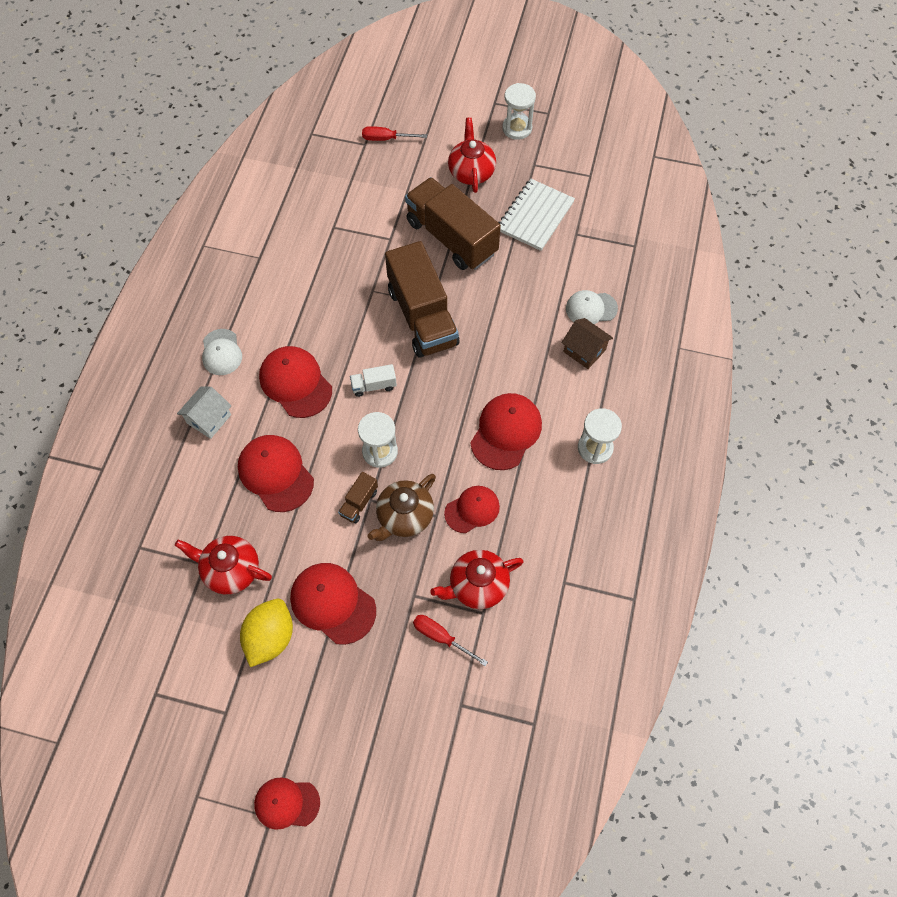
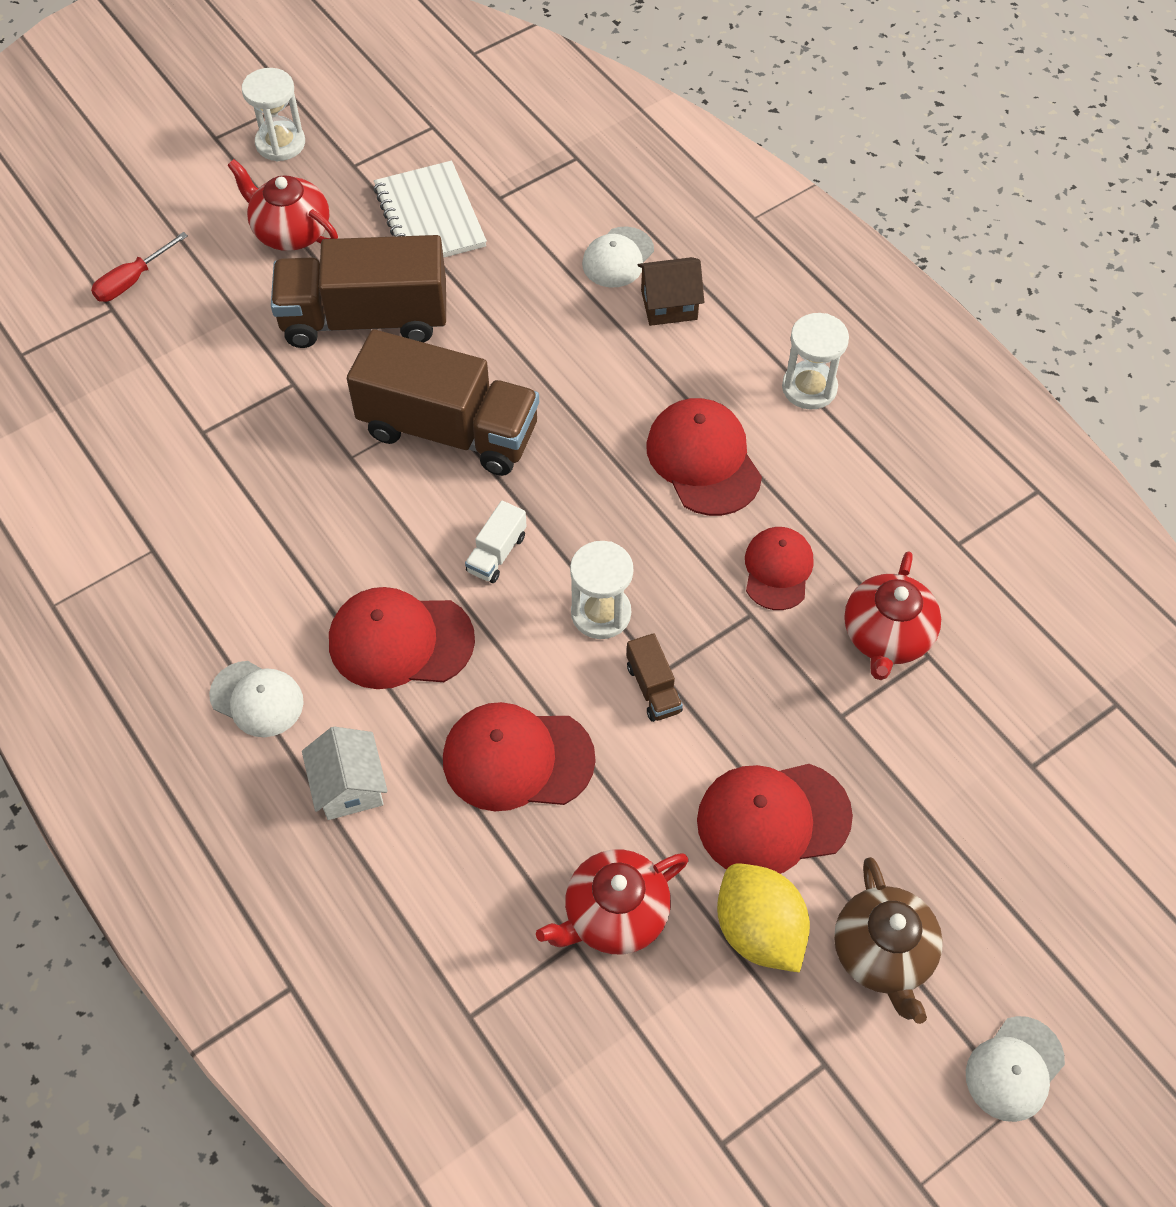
camera: 50 degrees left, 5 degrees down
(286, 803) = (1014, 1069): red cap -> white cap
(404, 517) = (720, 650): brown teapot -> brown teapot (883, 953)
(441, 637) = (924, 725): red screwdriver -> none

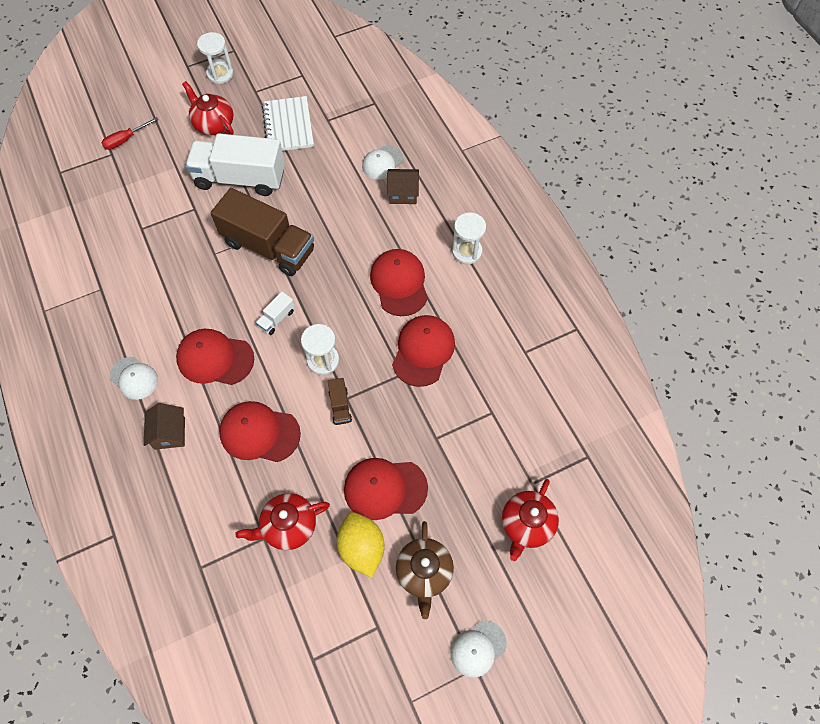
camera: 10 degrees right, 5 degrees up
(349, 786) = (169, 433): white house -> brown house
(365, 319) = (240, 178): brown truck -> white truck
(778, 570) = (423, 351): red cap -> red cap, size x1.53
(886, 636) = (472, 398): red teapot -> red teapot (526, 525)

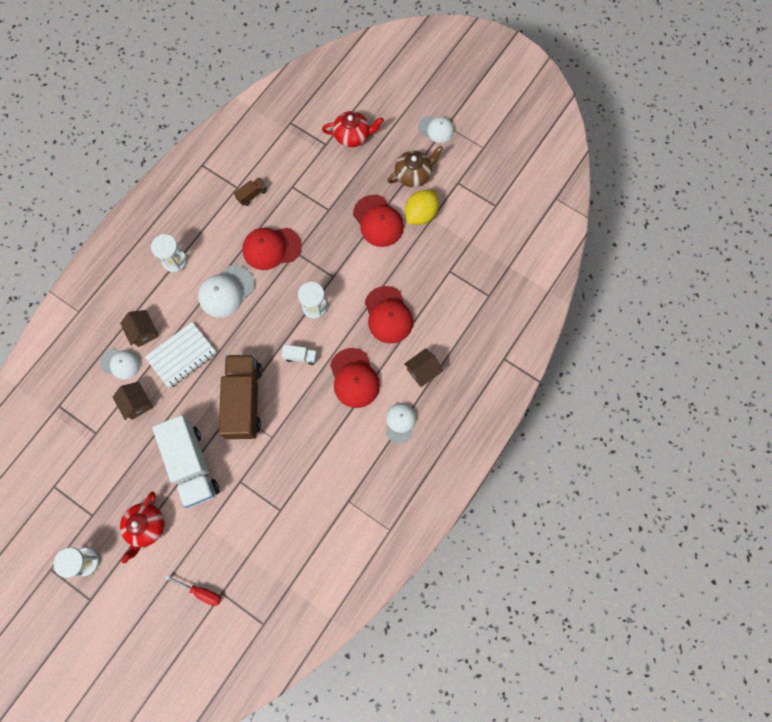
camera: 120 degrees left, 10 degrees up
(288, 126) = (118, 461): white notebook -> white notebook (182, 356)
(288, 526) = (434, 261): red teapot -> none
(332, 160) = (137, 403): none -> brown house
(340, 406) = (340, 277): brown truck -> brown truck (252, 195)
(399, 283) = (226, 291): red cap -> white cap

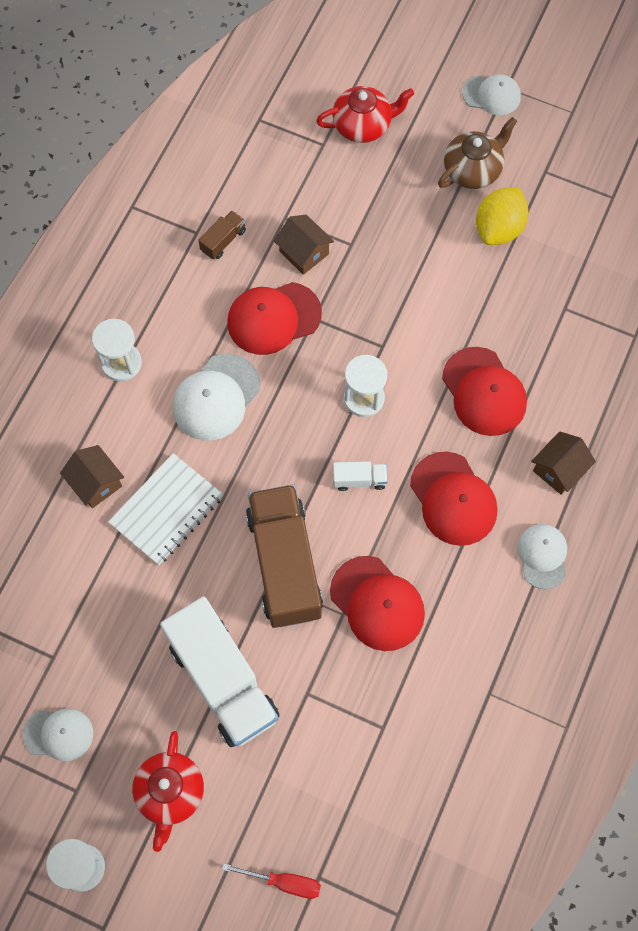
camera: 10 degrees left, 5 degrees down
(121, 363) = (69, 540): white cap -> white cap (58, 734)
(137, 403) = (110, 599): brown house -> brown house (304, 252)
(378, 221) = (434, 249): red cap -> red cap (377, 603)

